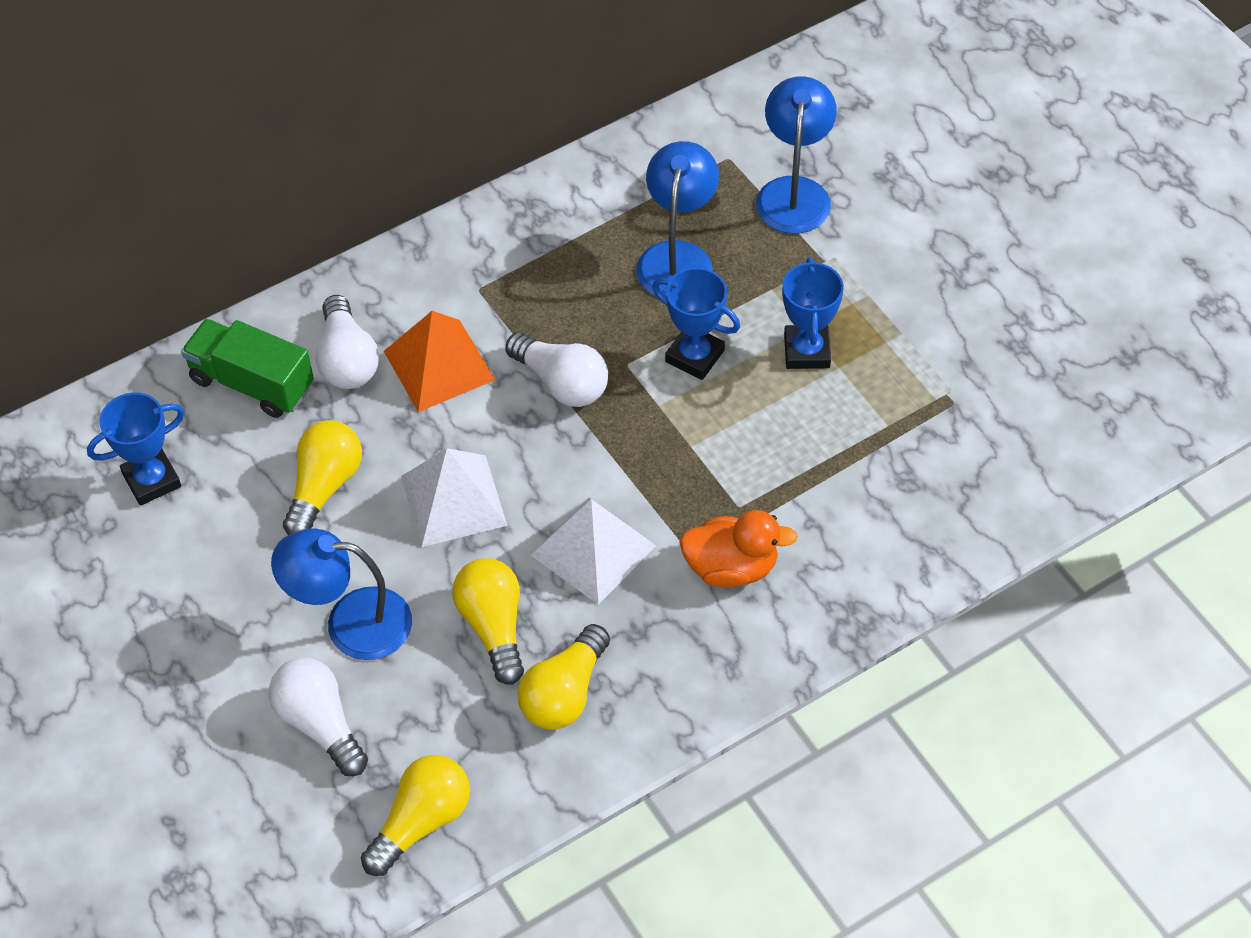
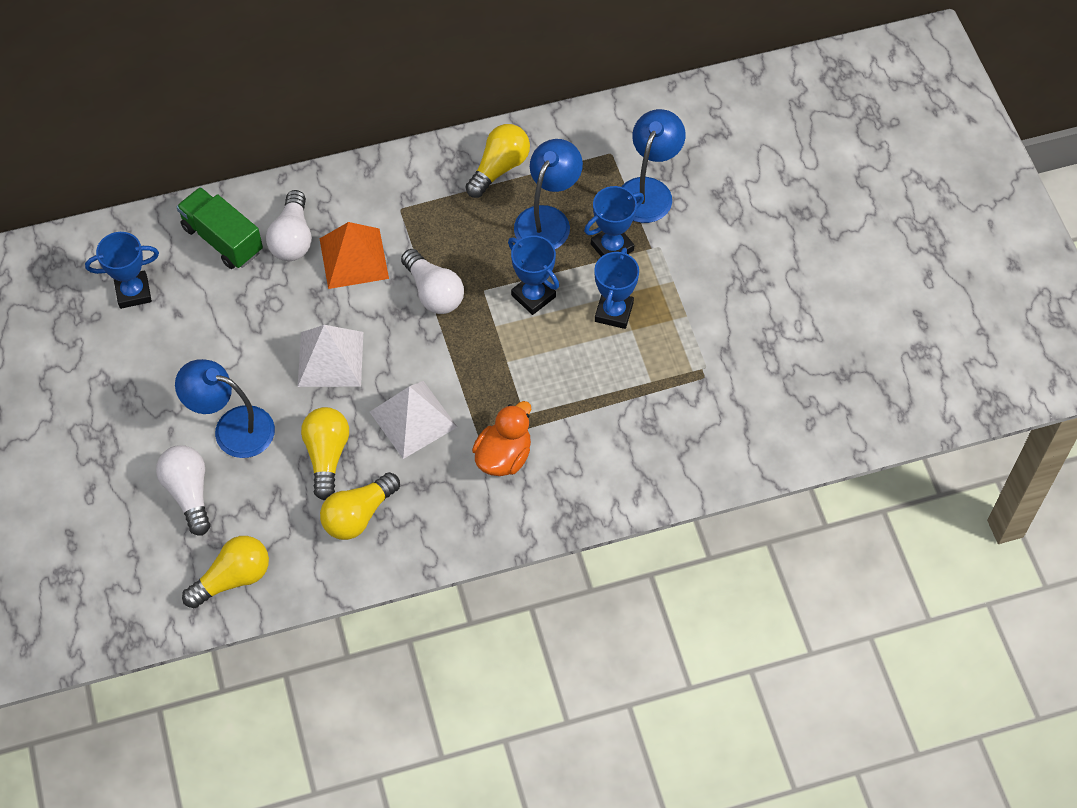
camera: 15 degrees right, 5 degrees up
(324, 486) = (246, 326): yellow light bulb -> yellow light bulb (499, 168)
(731, 567) = (503, 456): orange duck -> orange duck turned 75 degrees counterclockwise
(774, 272) = (612, 247): none -> blue trophy

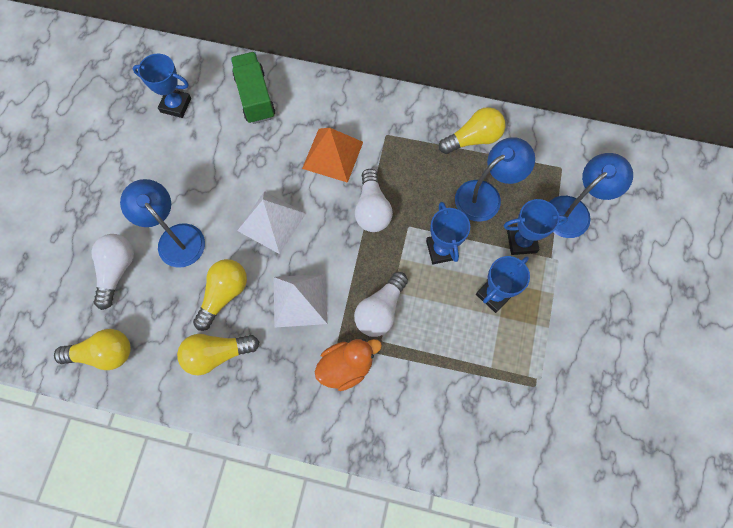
camera: 30 degrees right, 10 degrees up
(292, 238) = (300, 119): white light bulb -> white light bulb (380, 310)

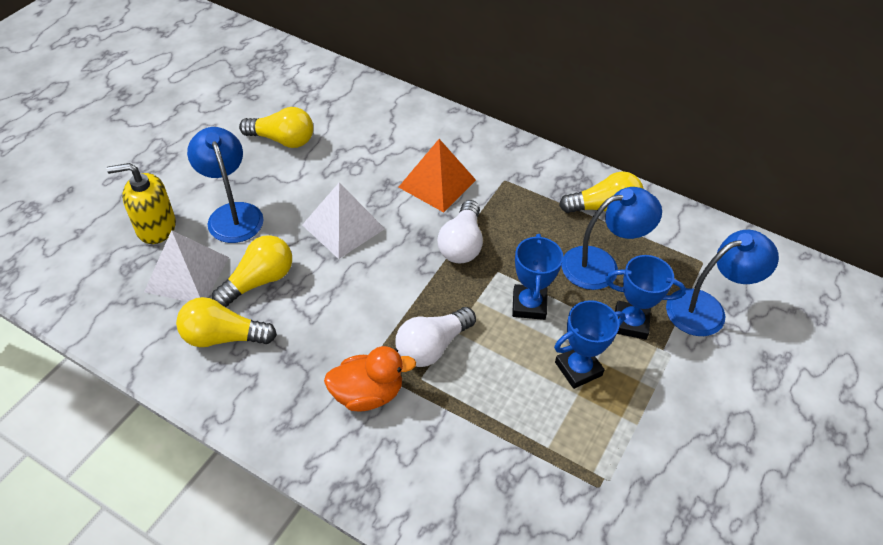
camera: 15 degrees right, 20 degrees down
(103, 353) = (100, 300): yellow light bulb -> yellow light bulb (282, 140)
(117, 270) = (156, 227): white light bulb -> yellow soap dispenser
(175, 105) = (289, 101): blue trophy -> none
(255, 97) = (375, 113): green truck -> none
(300, 300) = (342, 309): white pyramid -> white pyramid (187, 274)

